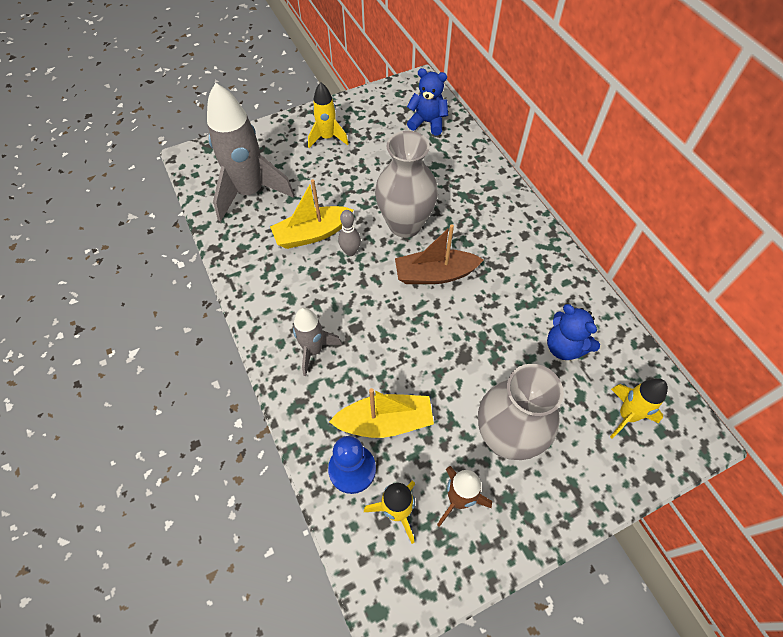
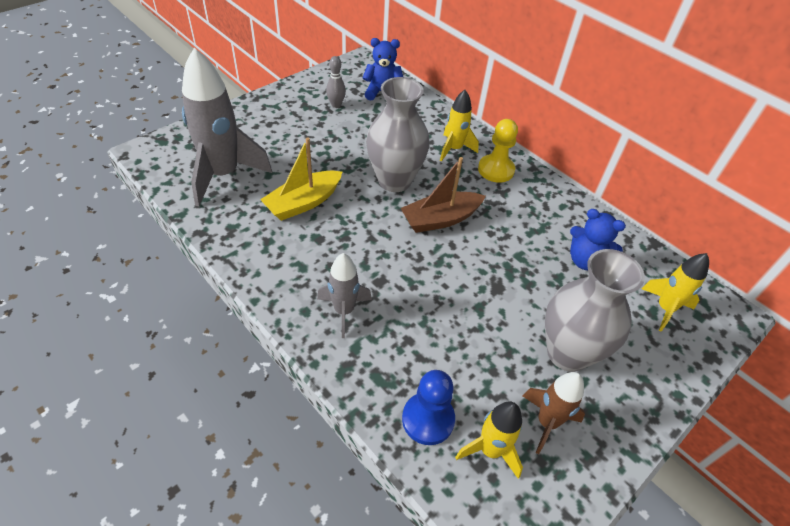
camera: 20 degrees left, 10 degrees down
(327, 138) = (288, 116): yellow rocket -> yellow rocket (454, 149)
(350, 251) = (349, 213): grey bowling pin -> grey bowling pin (336, 105)
(385, 422) = (444, 364): yellow boat -> none
(511, 229) = (496, 170): none -> yellow pawn

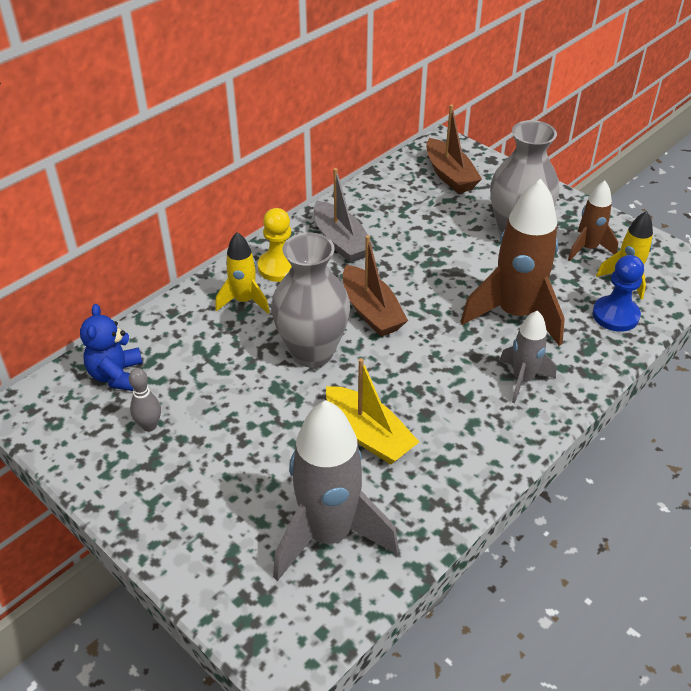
camera: 90 degrees left, 5 degrees down
(432, 323) = (515, 315): none -> brown rocket
(534, 209) = (341, 241): none -> grey boat
(585, 260) = (405, 213): blue teddy bear -> none
(665, 308) = (450, 175): yellow rocket -> brown boat

